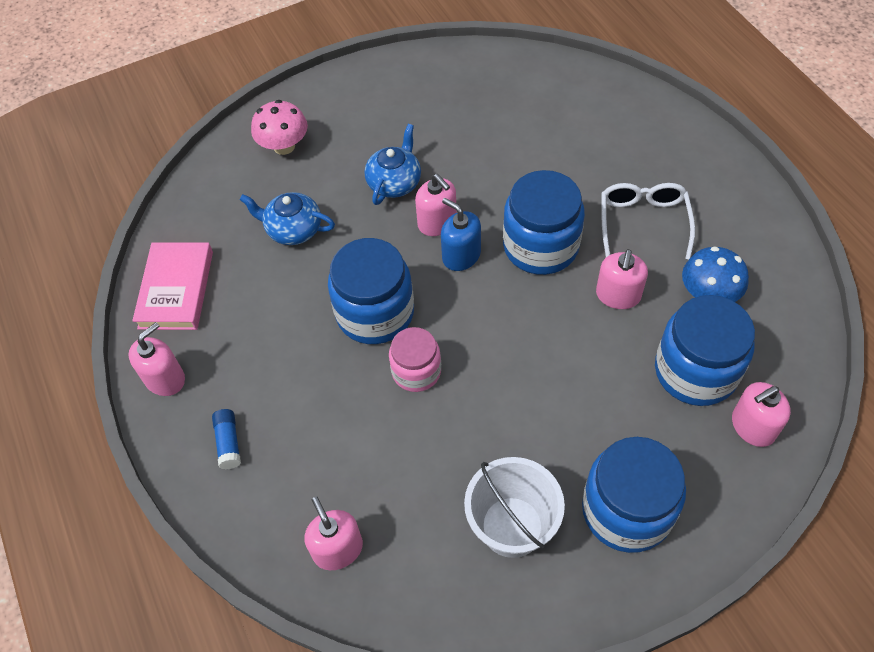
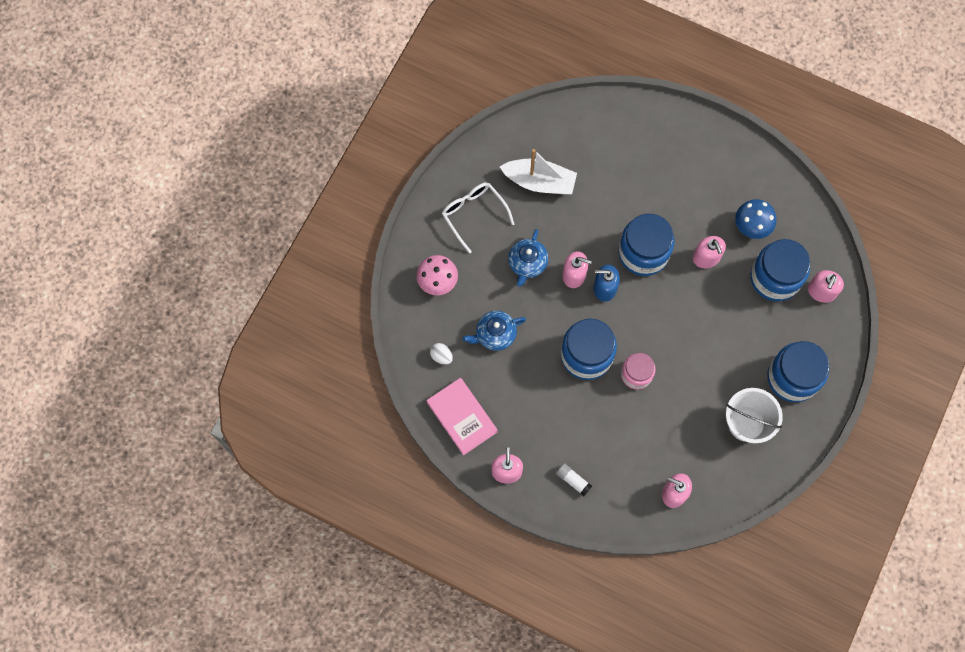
camera: 40 degrees left, 15 degrees up
(216, 217) = (441, 356): none -> white egg
(229, 443) = (573, 480): blue glue stick -> white glue stick
(395, 182) = (527, 263): blue teapot -> blue teapot turned 150 degrees counterclockwise
(480, 115) = (539, 182): none -> white boat
(643, 222) = (687, 200): white glasses -> white glasses (473, 214)

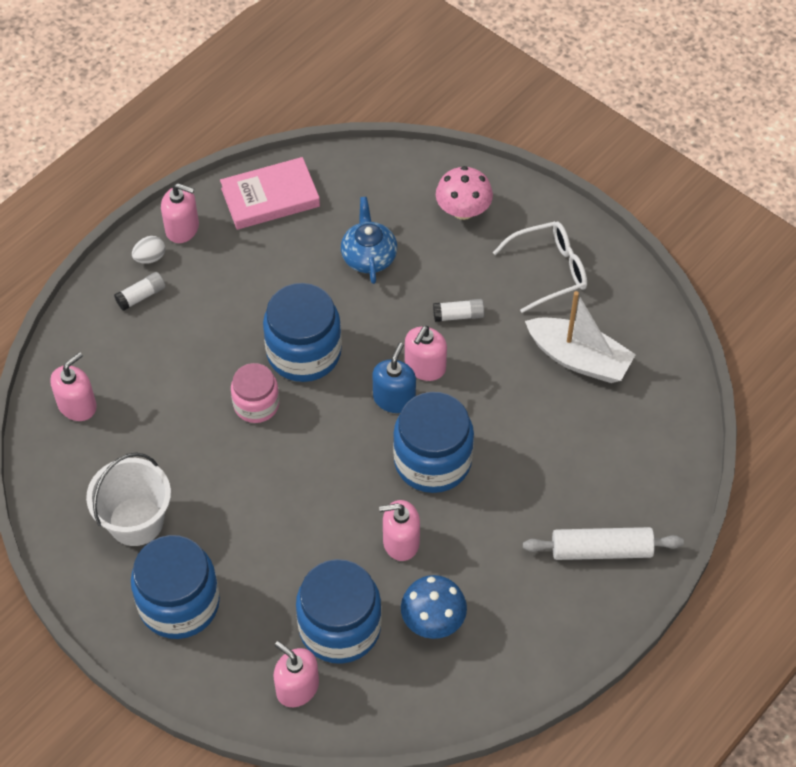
camera: 105 degrees right, 15 degrees down
(441, 356) = (358, 193): white egg -> white egg (150, 258)
(527, 263) = (458, 315): blue teapot -> white glue stick
(539, 182) = (578, 359): white boat -> white boat turned 90 degrees counterclockwise
(673, 142) = (601, 550): none -> white rolling pin

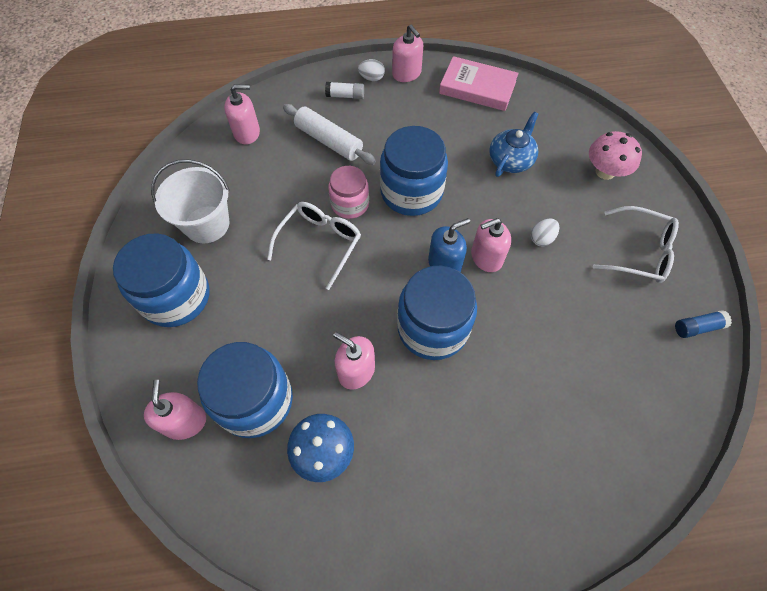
camera: 40 degrees right, 5 degrees up
(264, 460) = (320, 243): none -> white glasses
(458, 315) = (541, 238): white glue stick -> white egg
(578, 359) = (612, 333): white boat -> none
(601, 550) = (506, 506): white rolling pin -> white rolling pin (329, 141)
(639, 306) = (697, 327): none -> blue glue stick

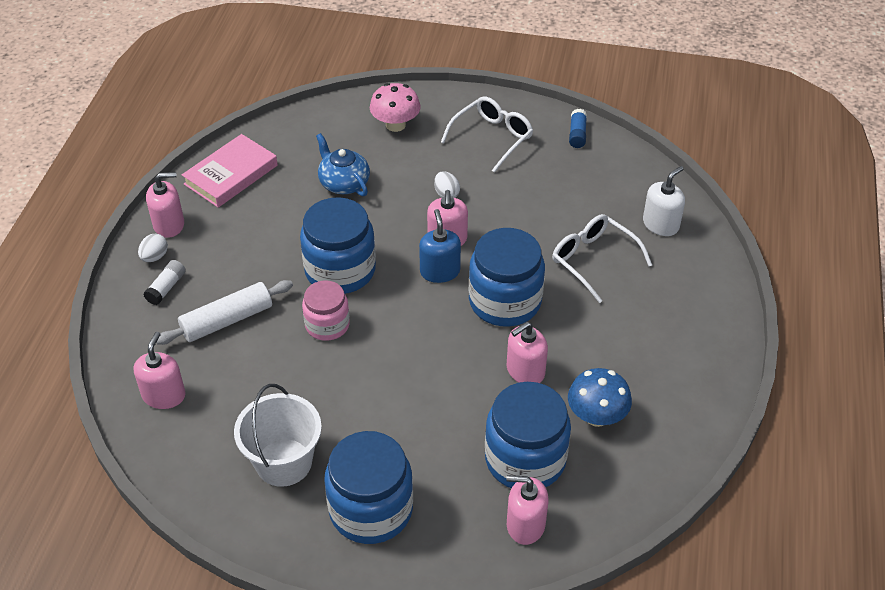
camera: 70 degrees left, 15 degrees down
(320, 243) = (365, 363): white glasses -> white glasses (593, 260)
(613, 451) = (660, 224): none -> white soap dispenser

